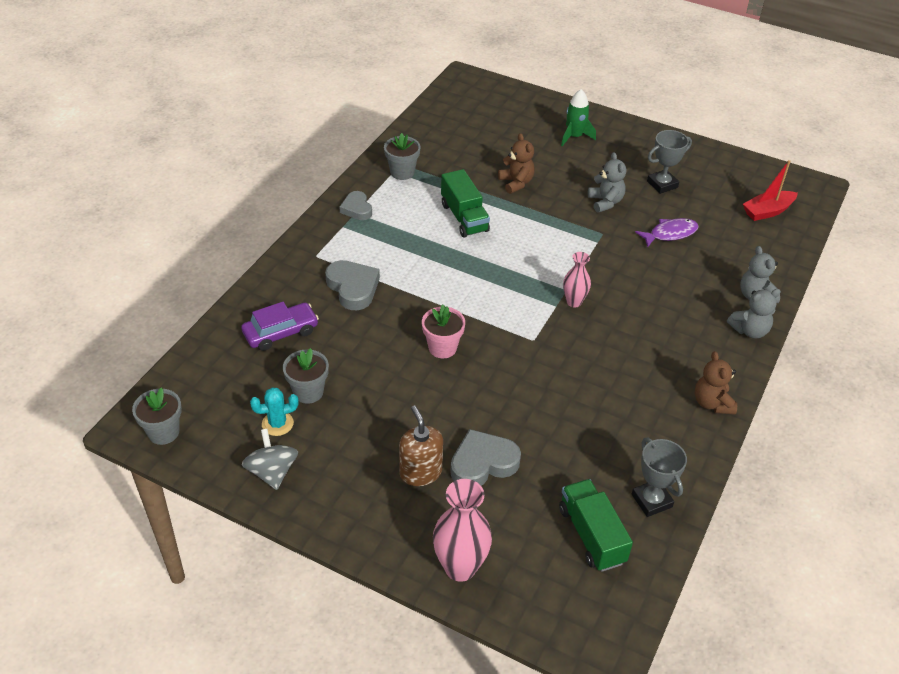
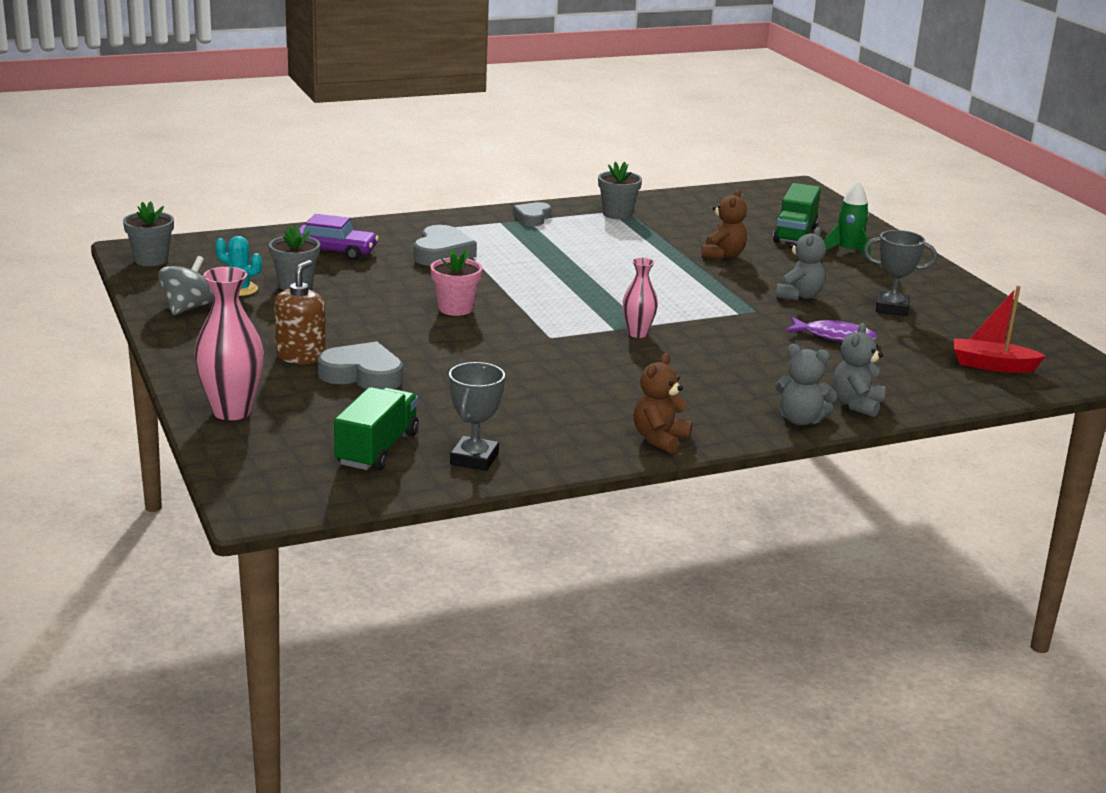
camera: 40 degrees right, 20 degrees down
(464, 217) = (626, 255): green truck -> green truck (795, 234)

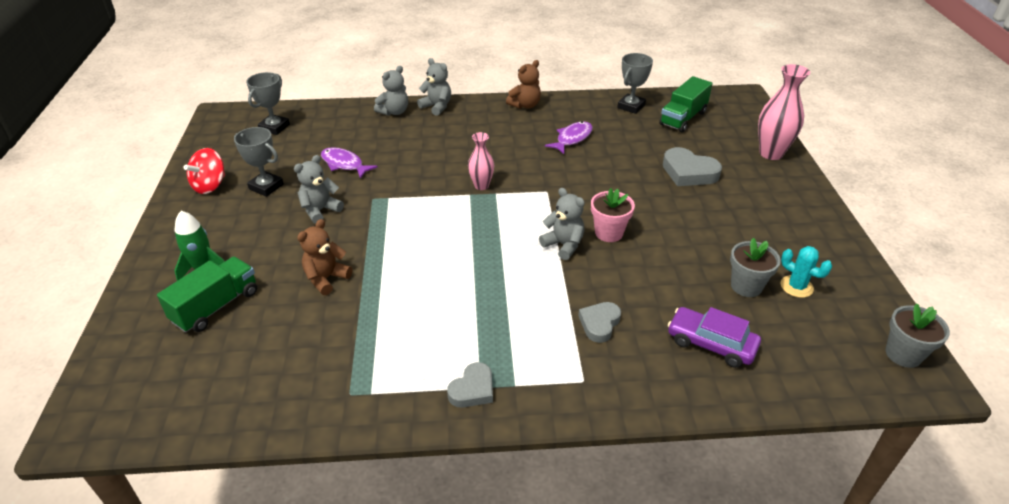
camera: 160 degrees left, 15 degrees up
(188, 308) = (835, 265): grey spinning top -> none
(301, 356) = (732, 195): brown soap dispenser -> none
(442, 253) = (599, 324): grey heart -> grey heart, size x0.65
(502, 295) = (563, 245): none -> grey teddy bear
(551, 398) = (572, 138): none -> purple fish
(617, 214) = (368, 383): grey flower pot -> none
(955, 303) = (210, 186): none -> red spinning top
(992, 365) = (274, 127): red boat -> grey trophy

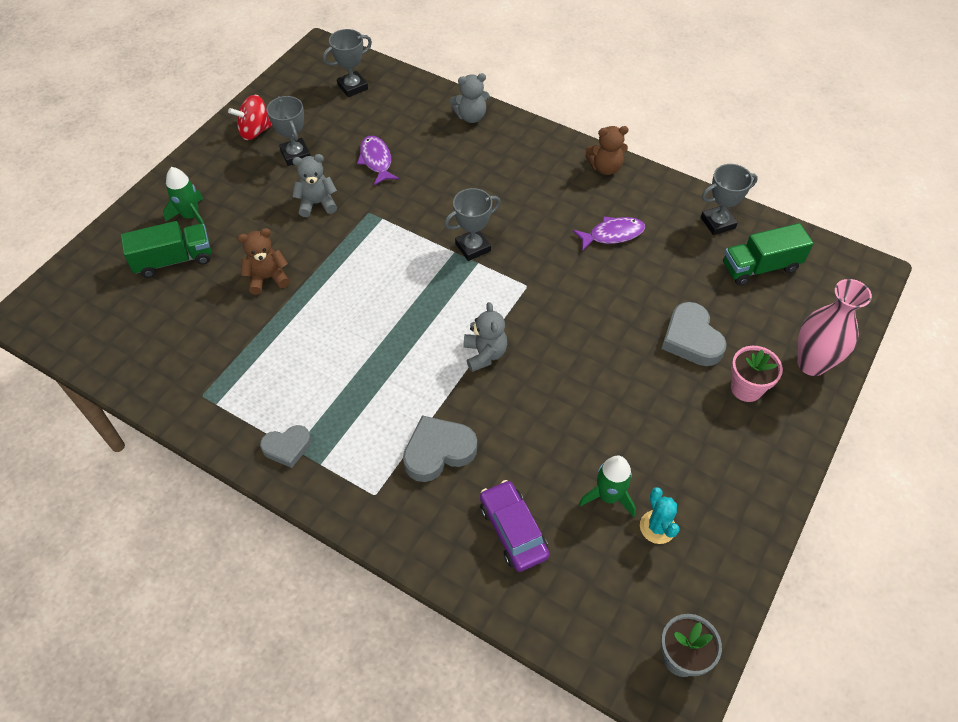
camera: 35 degrees right, 15 degrees up
(437, 107) = (516, 128): grey teddy bear -> none
(481, 186) = (473, 247): pink vase -> grey trophy
(599, 324) = (438, 451): grey heart -> grey heart, size x1.54
(609, 233) = (538, 364): pink flower pot -> pink flower pot (746, 388)
(746, 286) = (608, 496): grey flower pot -> green rocket

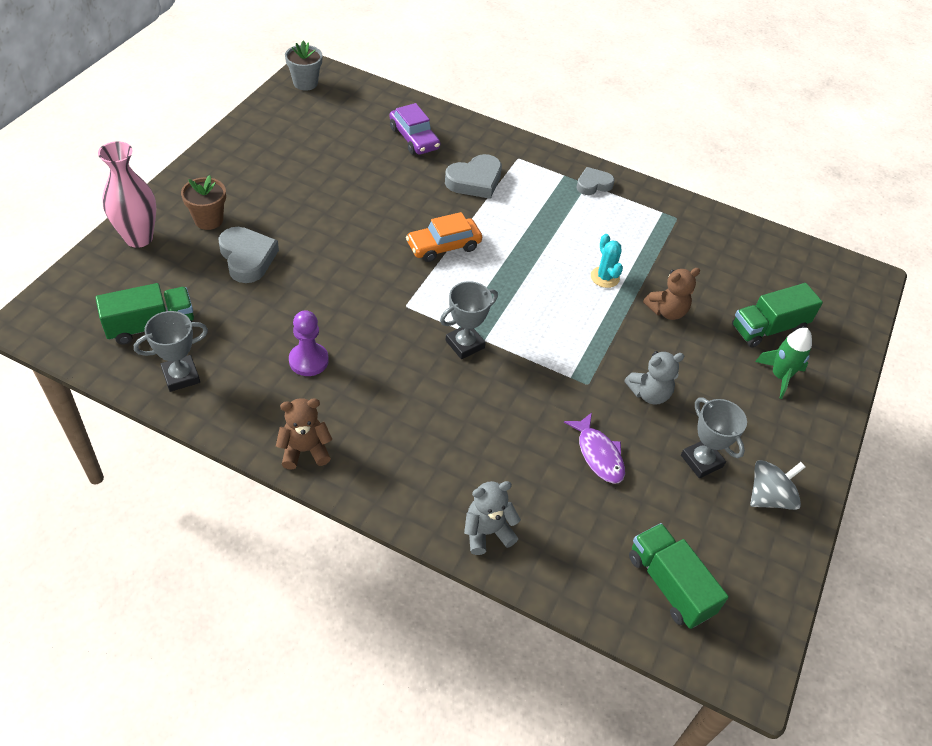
camera: 170 degrees right, 5 degrees down
(255, 131) = (769, 497): red spinning top -> grey spinning top
(352, 87) = (669, 585): grey trophy -> green truck
(484, 354) = (443, 246): grey teddy bear -> orange car
(608, 496) = (342, 154): green rocket -> none
(612, 234) = (308, 360): purple fish -> purple pawn
(657, 527) = (308, 138): turquoise cactus -> turquoise cactus (605, 277)
(746, 388) = (208, 220): pink flower pot -> brown flower pot

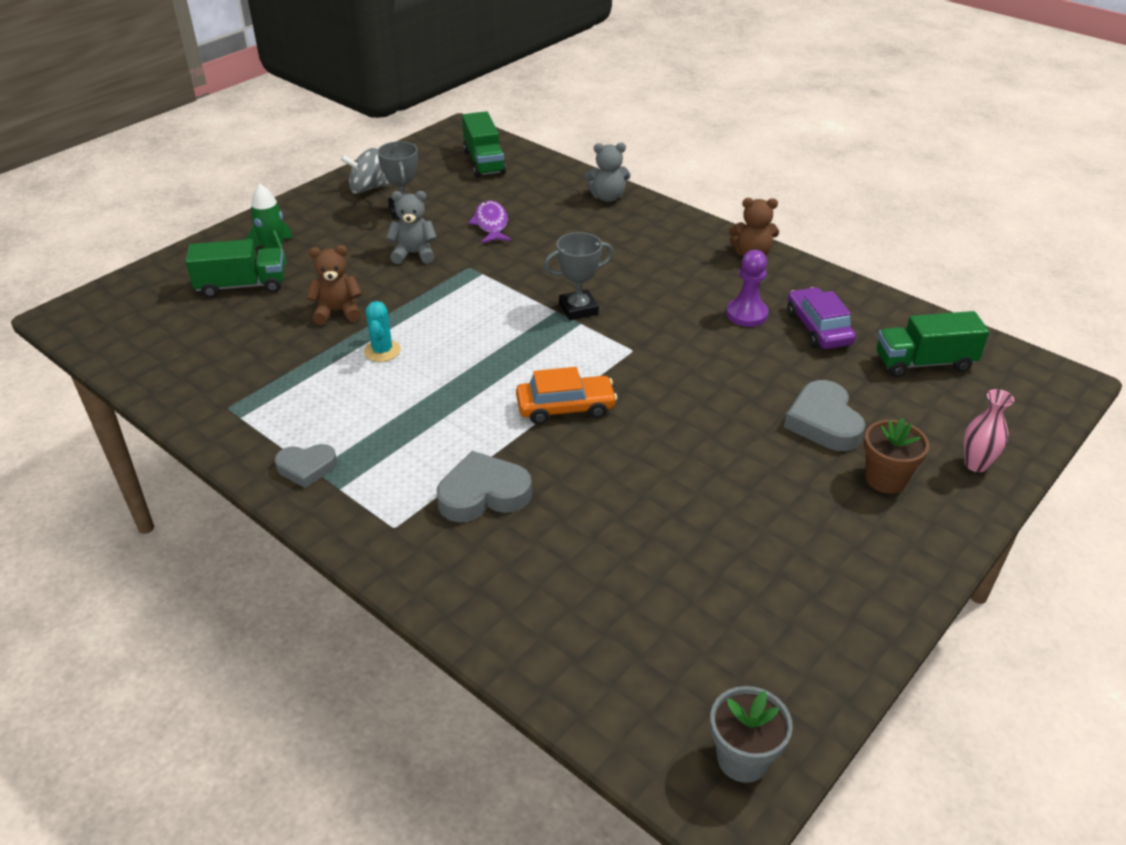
camera: 160 degrees left, 10 degrees down
(139, 238) = (975, 464): pink vase -> pink vase, size x0.60
(181, 376) = (878, 316): grey trophy -> none
(414, 138) = (553, 586): purple car -> purple car (818, 328)

